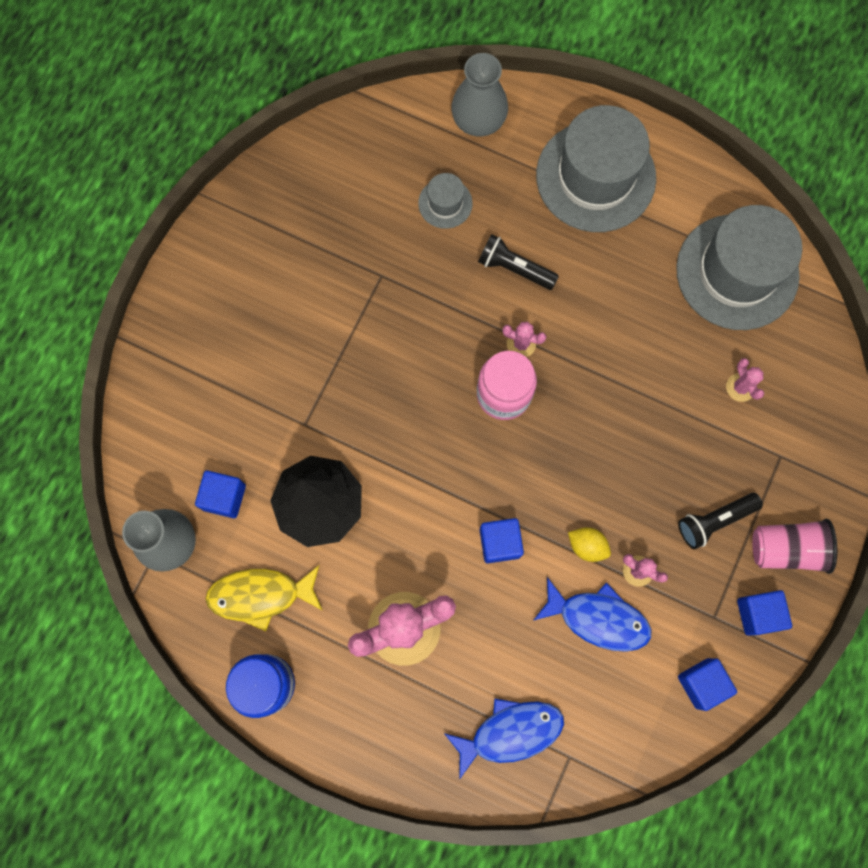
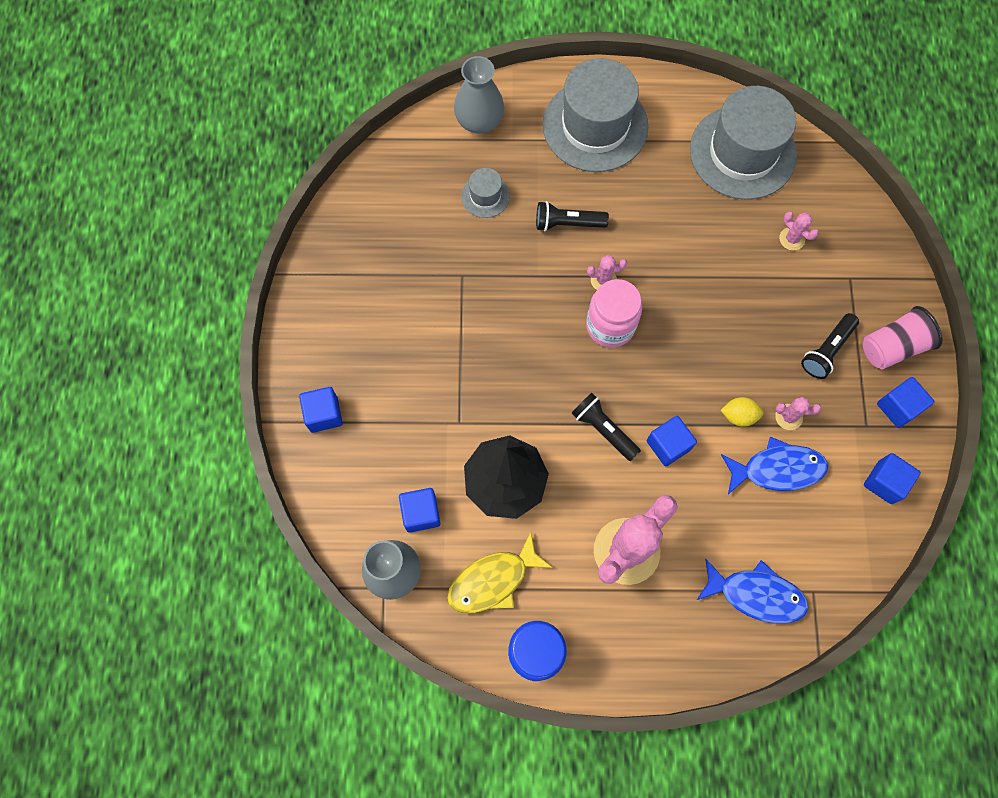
camera: 25 degrees left, 5 degrees down
(179, 356) = (324, 414): none -> blue cube
(443, 497) = (603, 429): none -> black flashlight
(510, 732) = (756, 594): blue fish -> blue fish turned 60 degrees clockwise

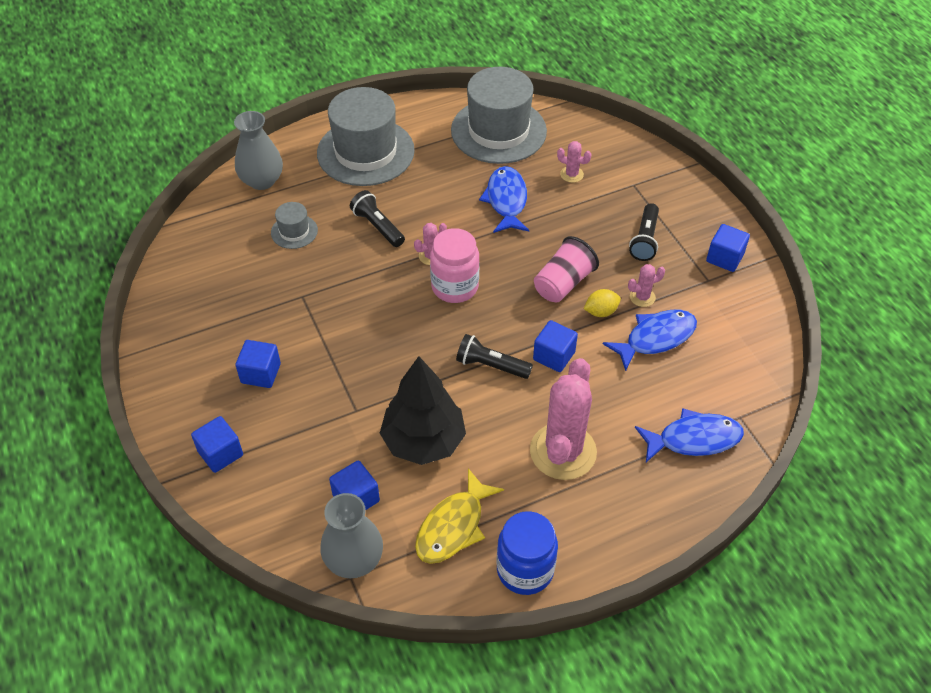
camera: 25 degrees left, 20 degrees down
(567, 223) = (378, 226): black flashlight -> black flashlight turned 75 degrees clockwise
(709, 244) = (506, 200): none -> blue fish
(884, 482) = (747, 314): blue cube -> blue cube (261, 373)
(892, 347) = (695, 219): pink cup -> pink cup (563, 283)

